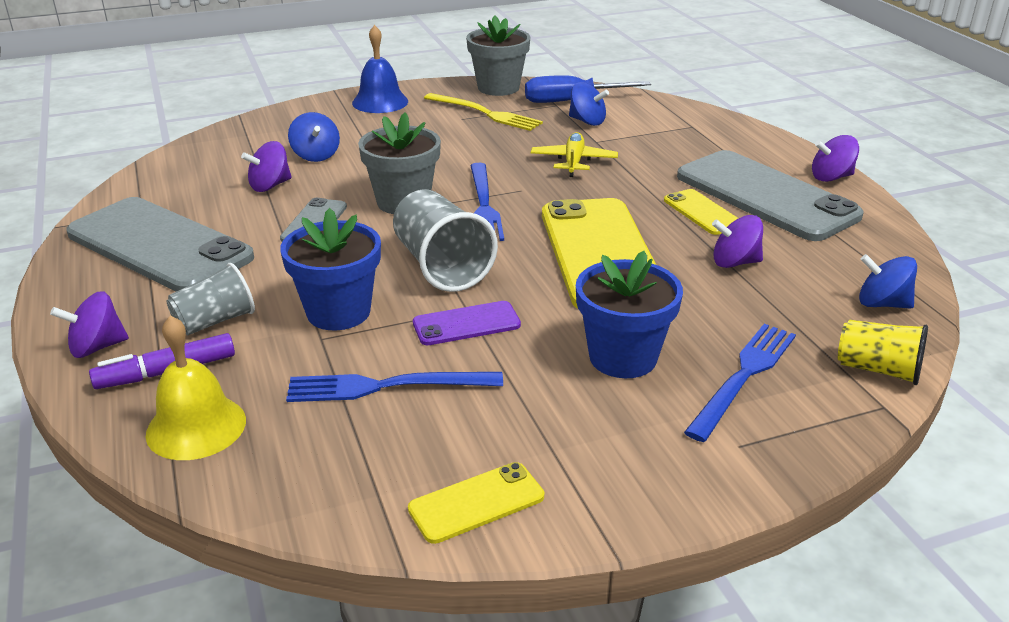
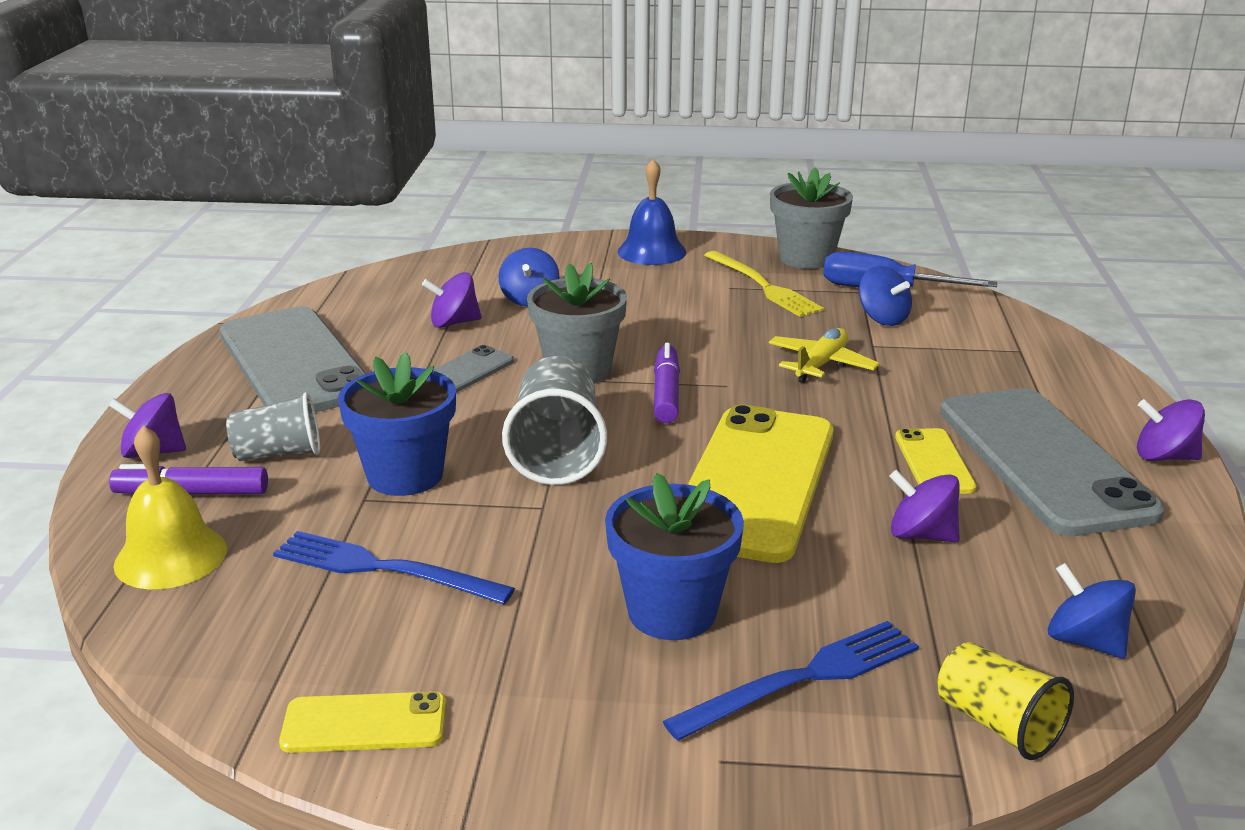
camera: 25 degrees right, 5 degrees down
(466, 324) = (527, 524): purple phone -> none
(484, 205) = (666, 393): blue fork -> purple marker

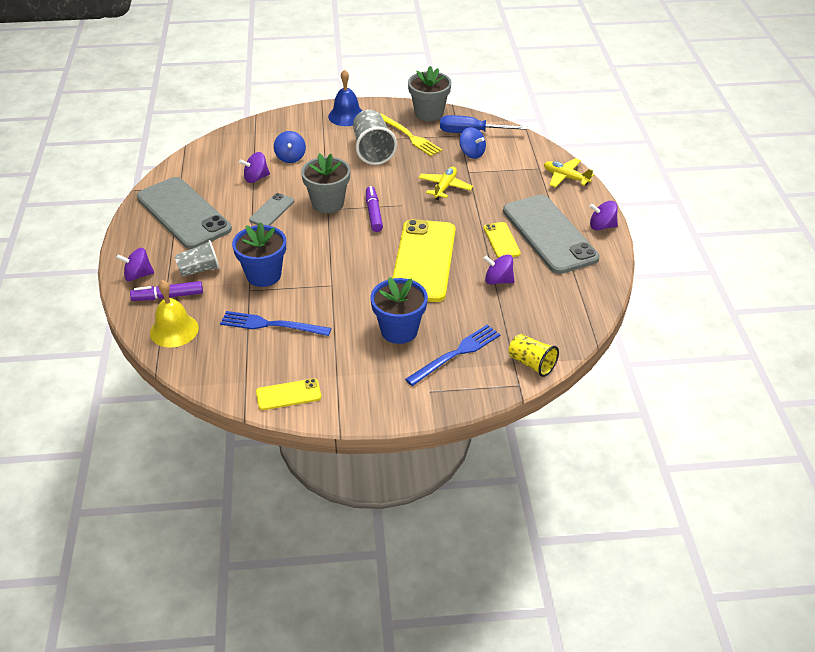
camera: 10 degrees left, 15 degrees up
(557, 452) = (330, 254): grey cup -> grey cup (373, 150)
(1077, 369) = (565, 177): none -> yellow plane
(1084, 641) = (565, 323): blue spinning top -> none

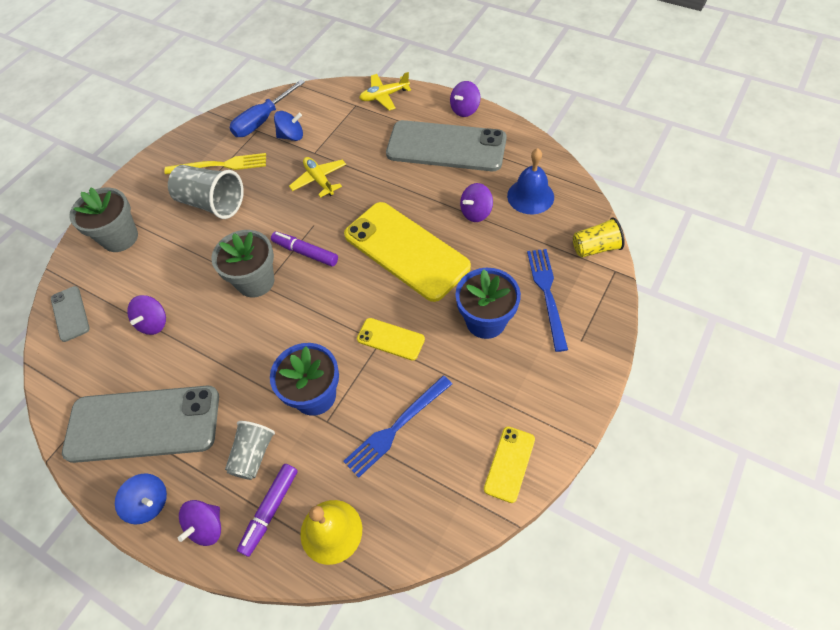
camera: 50 degrees left, 15 degrees up
(272, 210) = (220, 336): grey phone -> grey phone (70, 314)
(290, 157) = (152, 275): blue spinning top -> blue spinning top (149, 503)
(346, 116) = (137, 195): blue bell -> blue bell (530, 196)
(429, 113) = (203, 133): grey flower pot -> grey flower pot (120, 238)
(501, 241) = (427, 182): yellow phone -> yellow phone (390, 339)

